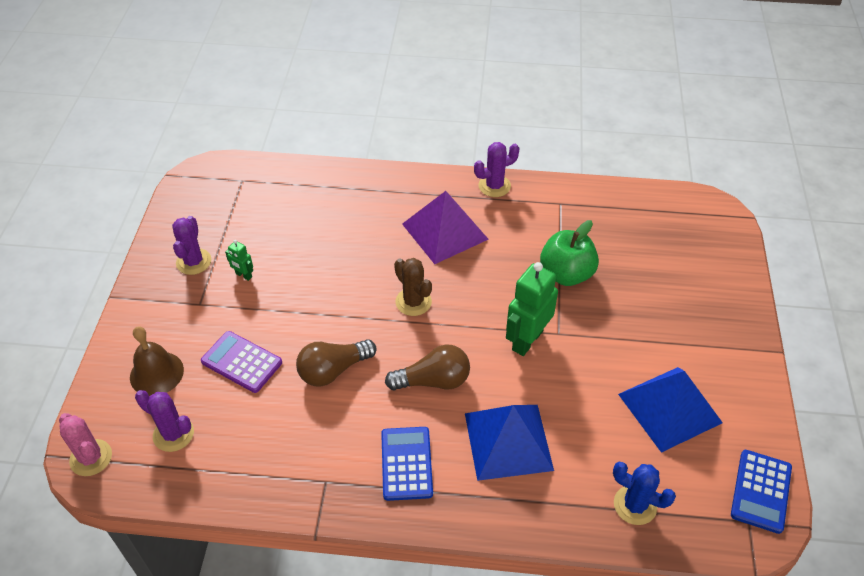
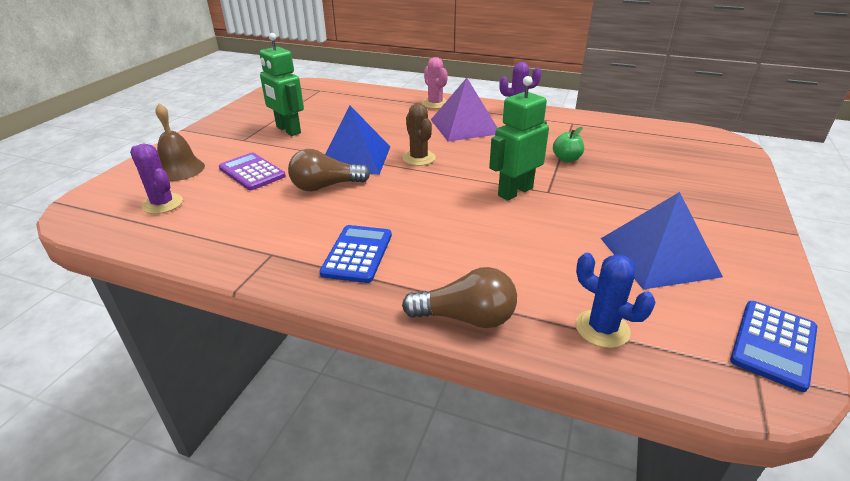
camera: 15 degrees right, 15 degrees down
(91, 458) = (85, 208): pink cactus -> pink cactus (435, 104)
(194, 262) = (256, 120): purple cactus -> none
(243, 275) = (288, 130): green robot -> green robot, size x2.13
(433, 381) = (413, 204): brown light bulb -> brown light bulb (466, 317)
(508, 441) = (469, 254): blue pyramid -> blue pyramid (354, 158)
(566, 274) = (566, 159): green apple -> green apple, size x0.56

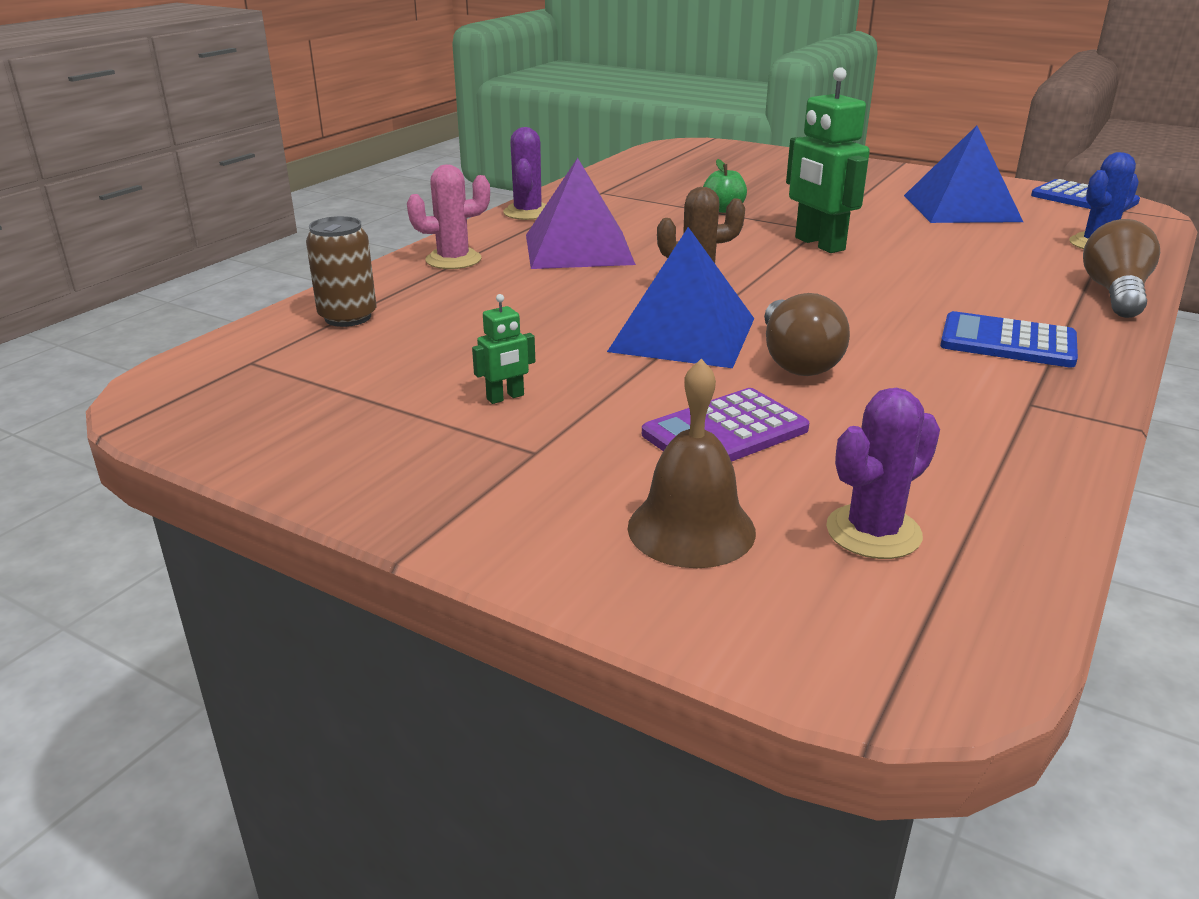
camera: 80 degrees left, 5 degrees down
(288, 130) = (505, 397): green robot -> green robot, size x0.47
(362, 96) = (348, 317): none -> brown can

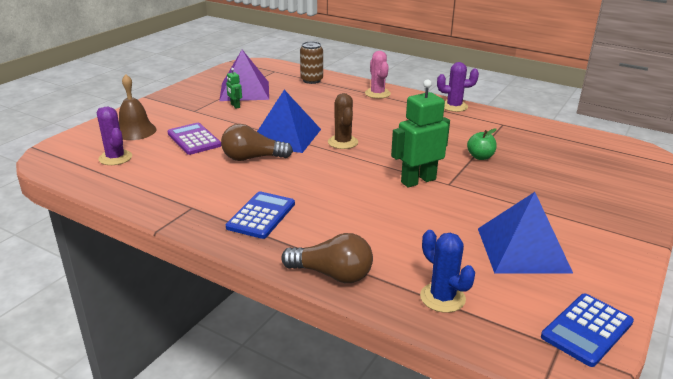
camera: 90 degrees right, 0 degrees up
(578, 249) = (396, 117): purple pyramid -> purple pyramid (244, 91)

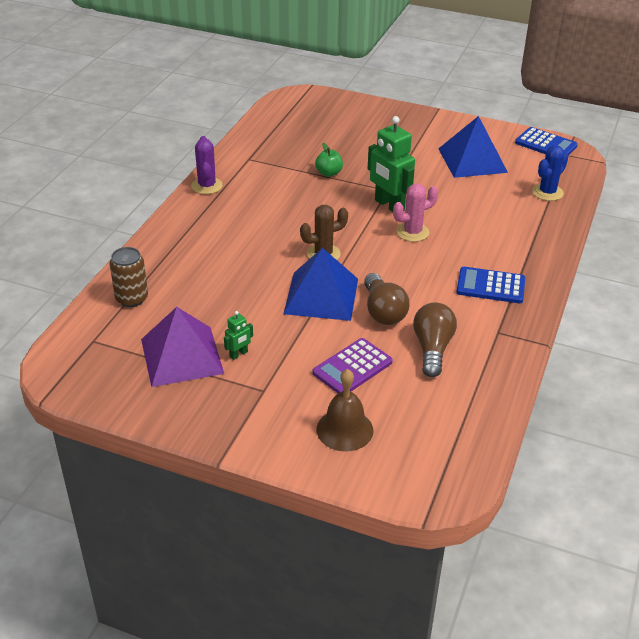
camera: 100 degrees left, 10 degrees up
(115, 158) = (424, 422): purple cactus -> none
(332, 274) = (550, 239): brown light bulb -> brown light bulb (432, 349)
(377, 93) = (175, 239): pink cactus -> pink cactus (412, 232)

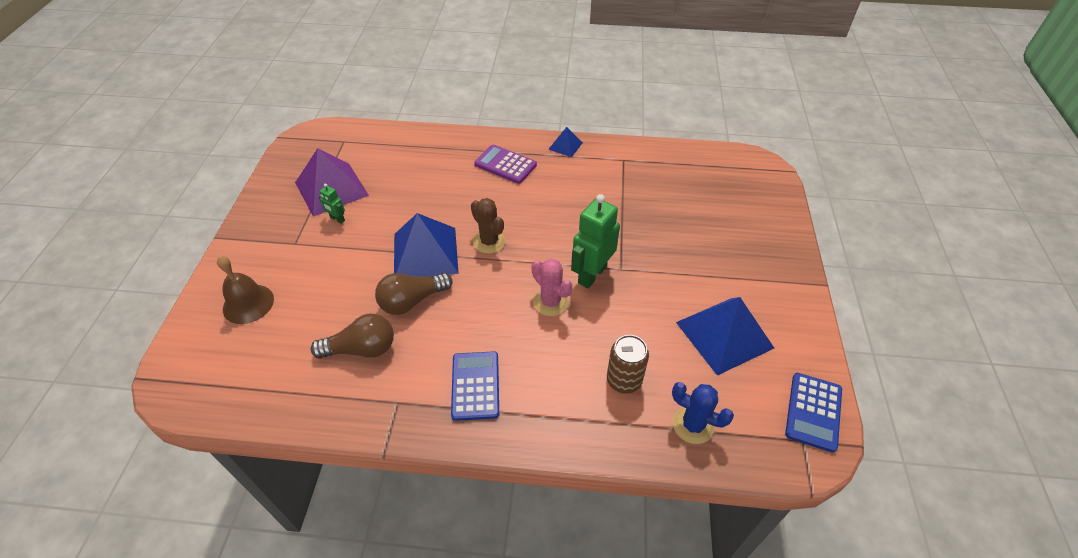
camera: 75 degrees right, 10 degrees up
(132, 298) = (396, 146): brown can -> brown can (624, 380)
(207, 186) = (565, 146): purple cactus -> blue pyramid
(329, 173) = (628, 218): green apple -> none
(352, 367) = (328, 294): purple calculator -> purple calculator (505, 164)

